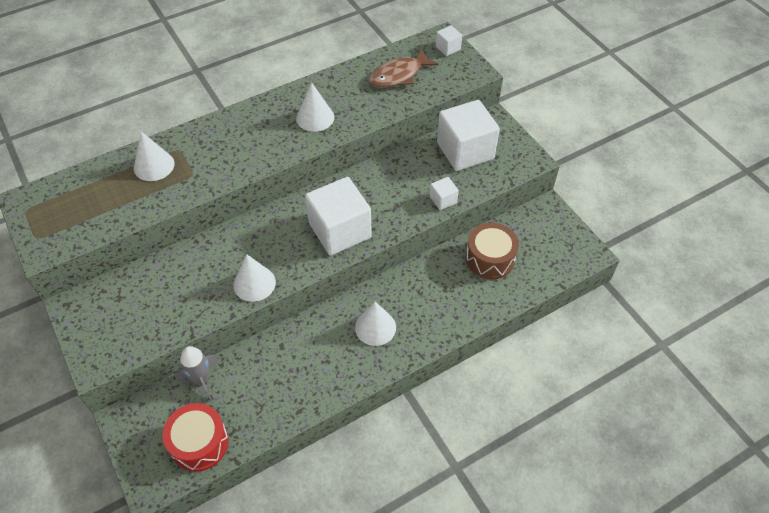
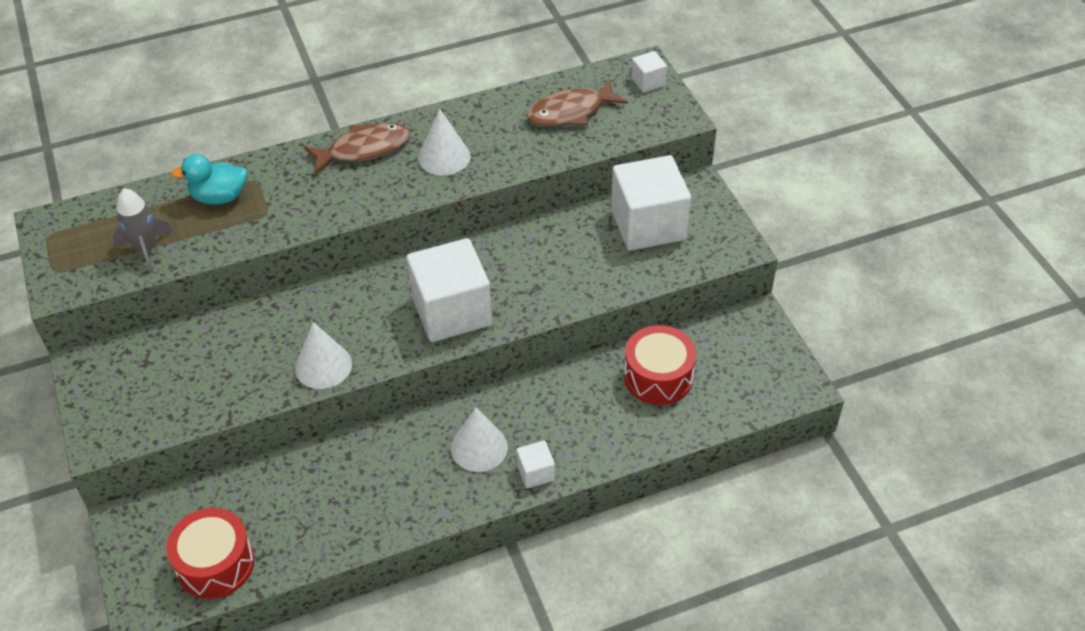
camera: 10 degrees right, 5 degrees down
(154, 165) = (219, 197): white cone -> turquoise duck
(201, 379) = (234, 484): grey rocket -> grey rocket (146, 250)
(255, 118) = (364, 149): none -> brown fish
(443, 200) = (602, 287): white cube -> white cube (536, 472)
(490, 259) = (658, 377): brown drum -> red drum

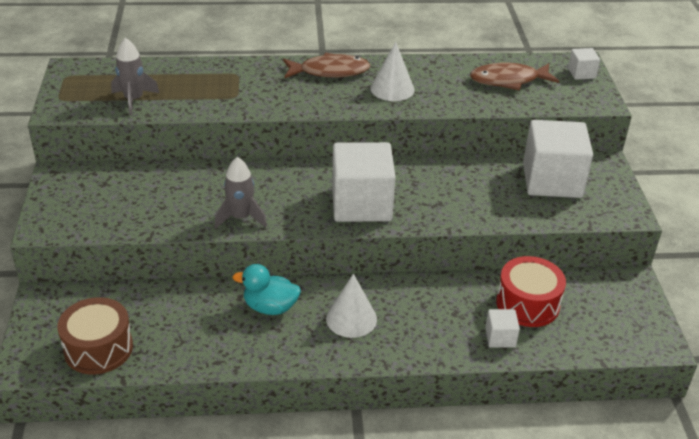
camera: 15 degrees right, 10 degrees down
(215, 564) = (98, 348): red drum -> brown drum
(219, 197) = (205, 79): turquoise duck -> turquoise duck (270, 307)
(323, 366) = (241, 218): white cone -> grey rocket
(536, 472) = (393, 350): white cube -> white cube (500, 337)

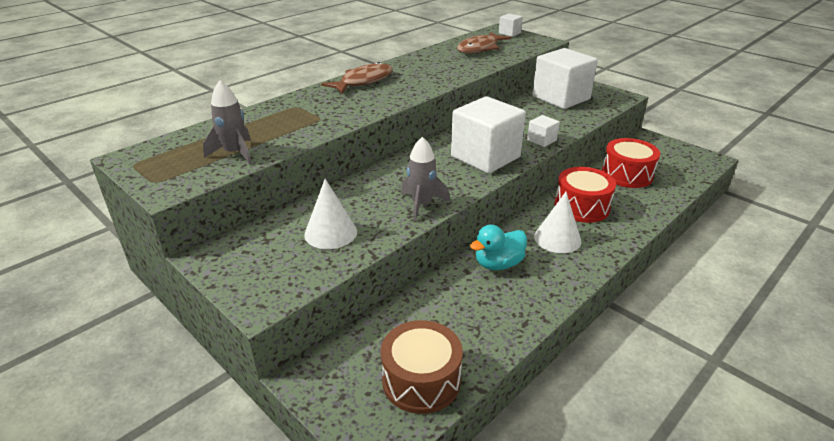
camera: 40 degrees left, 5 degrees down
(392, 89) = (422, 75): white cone -> white cone (330, 233)
(423, 306) = (581, 207): none -> red drum
(500, 337) = (646, 199): white cube -> white cube (541, 140)

